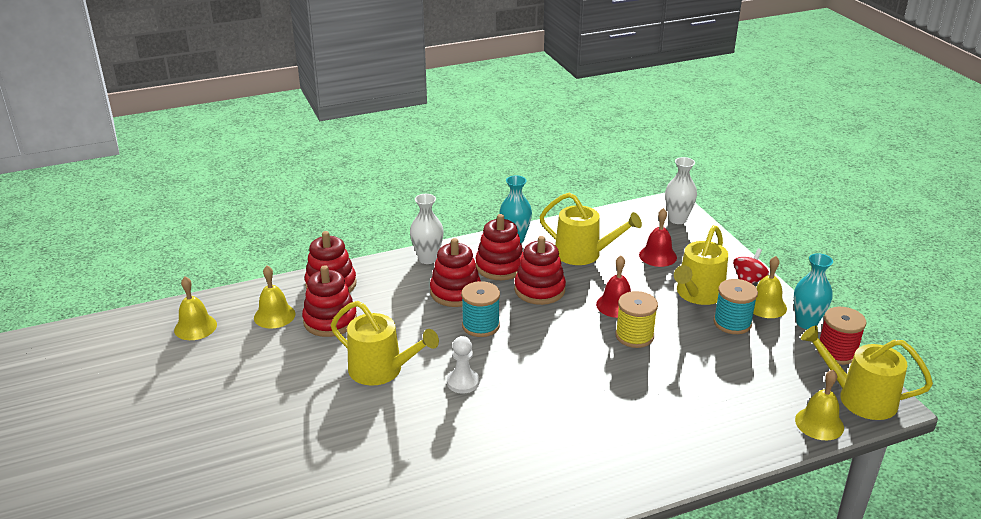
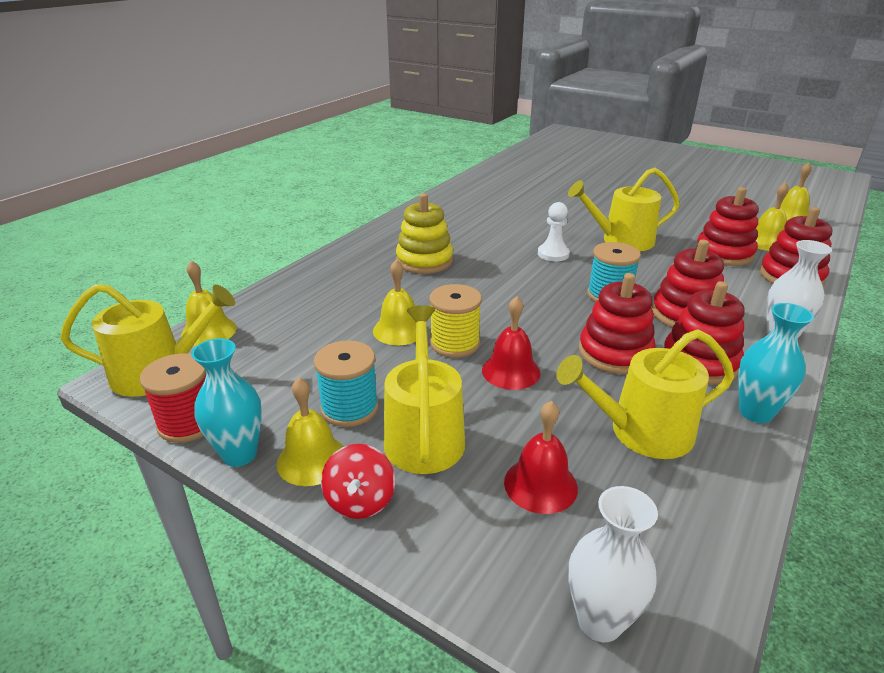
camera: 145 degrees right, 0 degrees up
(586, 427) = (424, 261): none -> yellow stacking toy
(665, 362) = (399, 330): none -> yellow bell

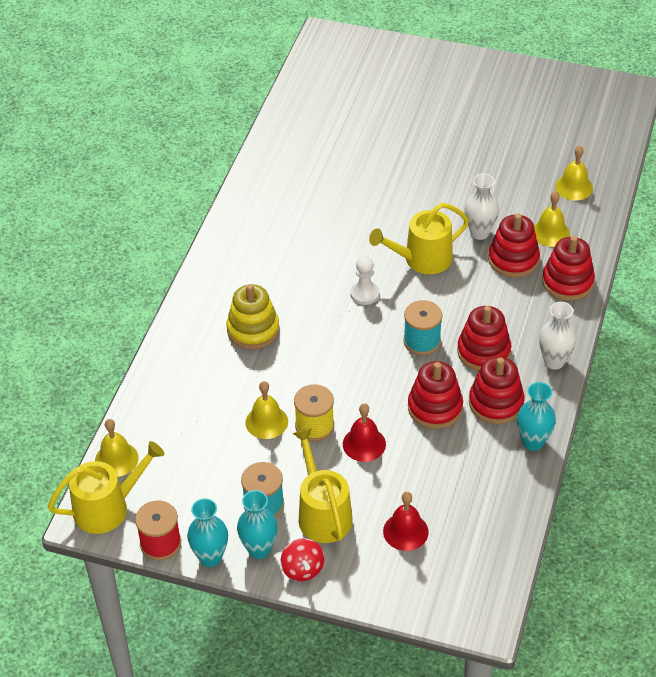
camera: 15 degrees left, 15 degrees up
(312, 459) = (259, 549): yellow bell -> turquoise vase
(599, 621) = (452, 601): white vase -> white vase (479, 233)
(642, 432) = (461, 476): yellow watering can -> none

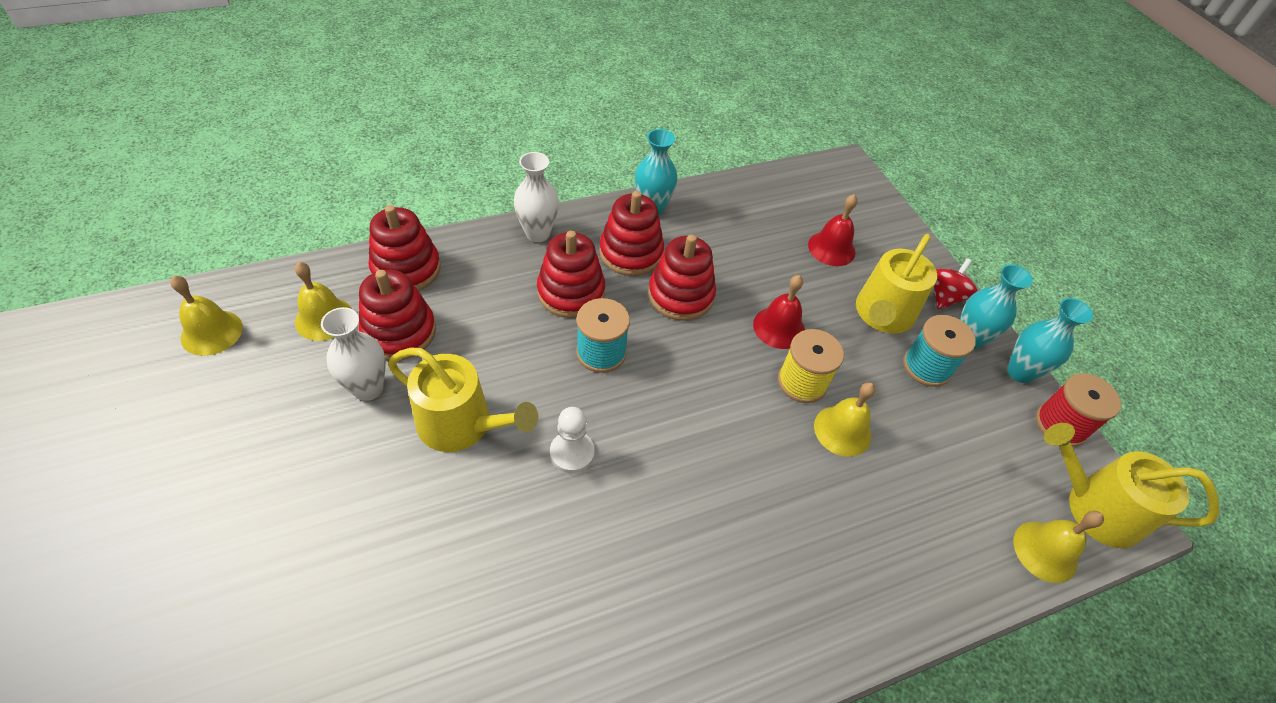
camera: 135 degrees left, 5 degrees up
(253, 330) = (737, 544): yellow stacking toy -> none

